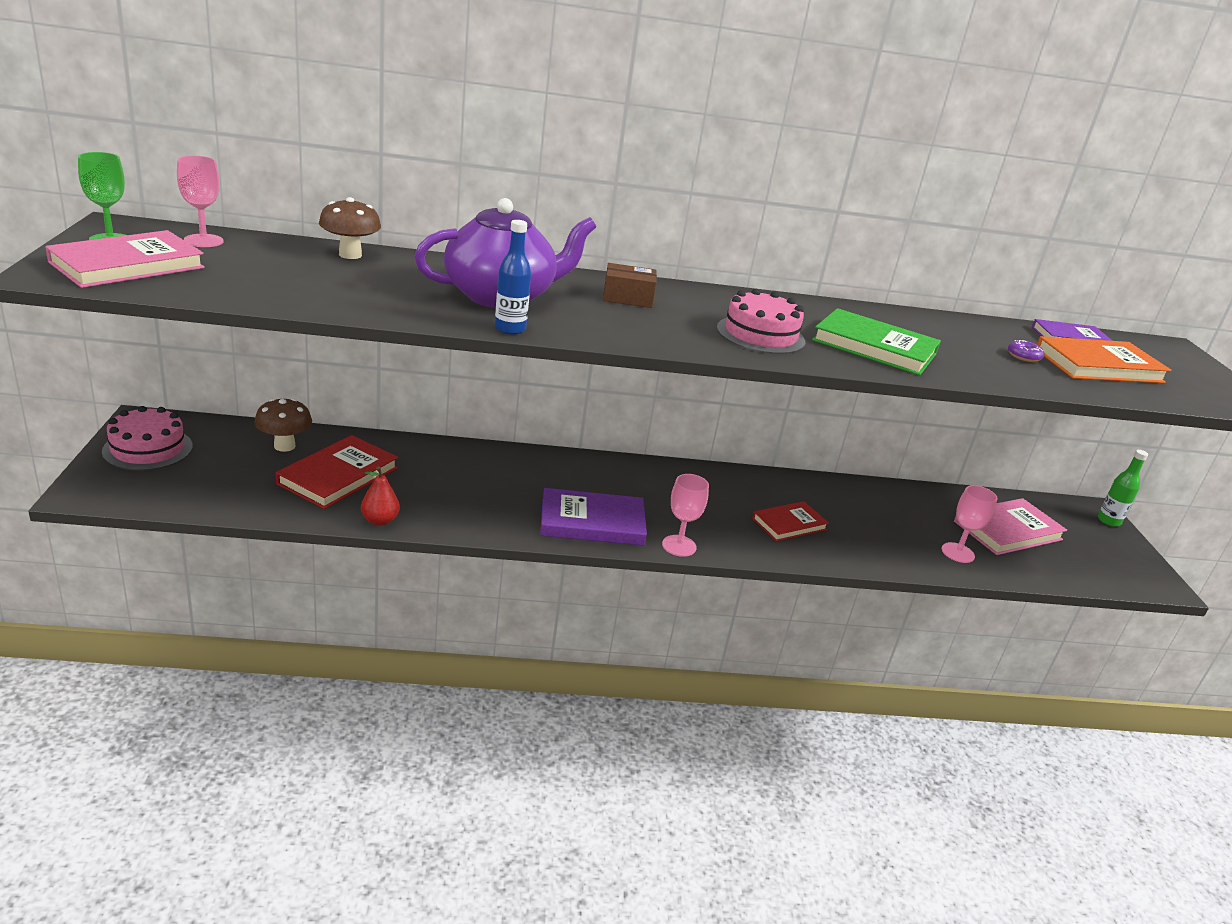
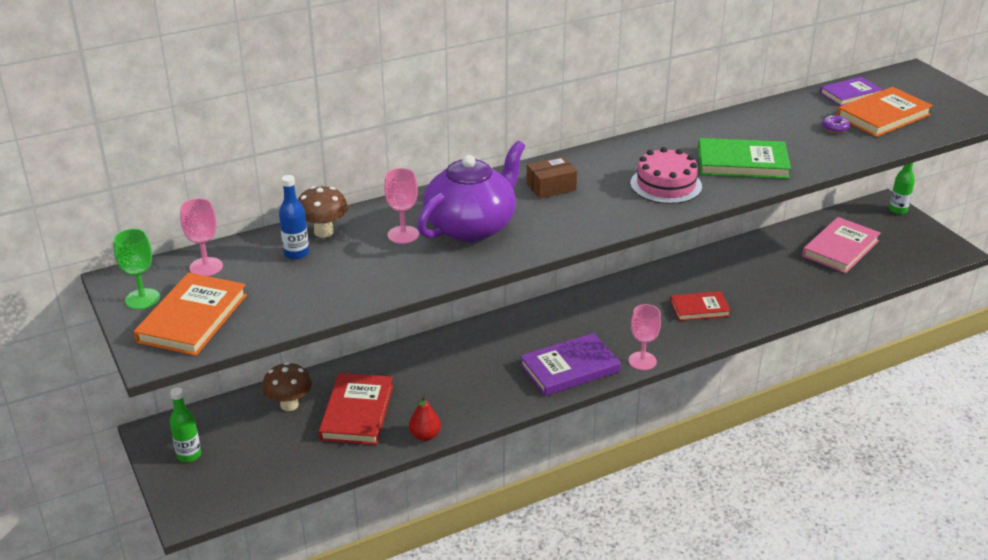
camera: 20 degrees left, 5 degrees up
(128, 265) = (193, 318): pink book -> orange book
(148, 449) = (189, 455): pink cake -> green bottle
(510, 329) = (511, 257): blue bottle -> blue bottle (296, 253)
(789, 524) = (699, 308): red book -> red book turned 45 degrees clockwise
(957, 553) = (821, 282): pink goblet -> pink goblet (403, 235)

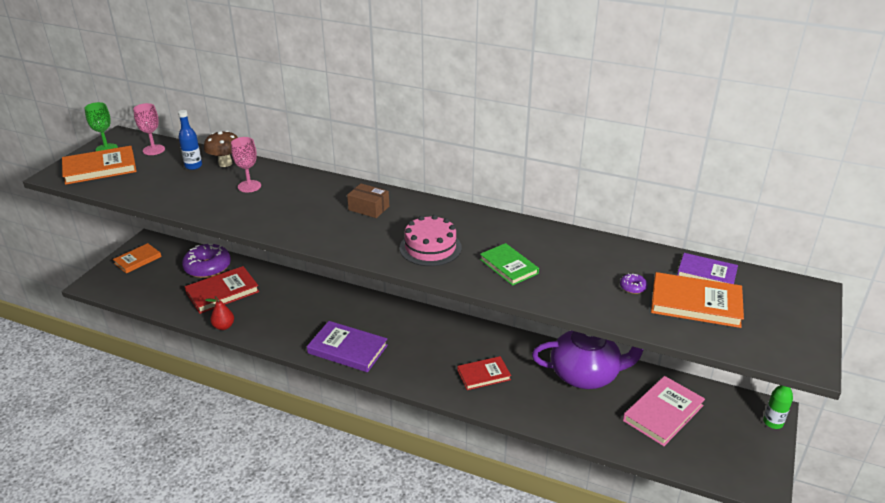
camera: 50 degrees right, 0 degrees up
(189, 455) = (137, 260): green bottle -> orange book
(289, 405) = (208, 267): brown mushroom -> purple donut
(471, 226) = (284, 202): purple teapot -> purple teapot (585, 375)
(642, 361) = (390, 377): pink goblet -> none
(699, 308) = (483, 375): red book -> red book turned 60 degrees counterclockwise
(742, 163) = (508, 266): green book -> green book, size x0.66
(840, 248) = (663, 413): pink book -> pink book turned 45 degrees counterclockwise

